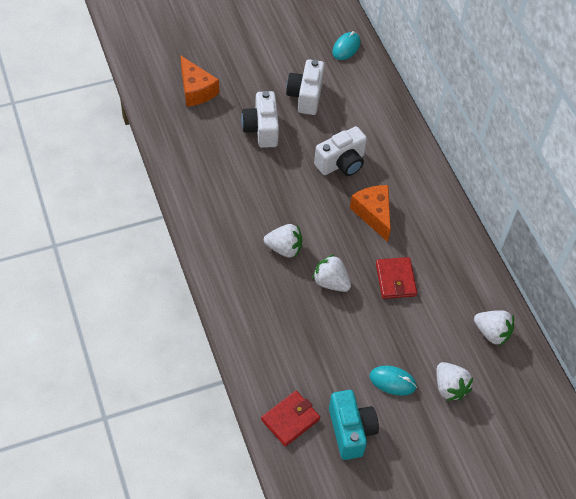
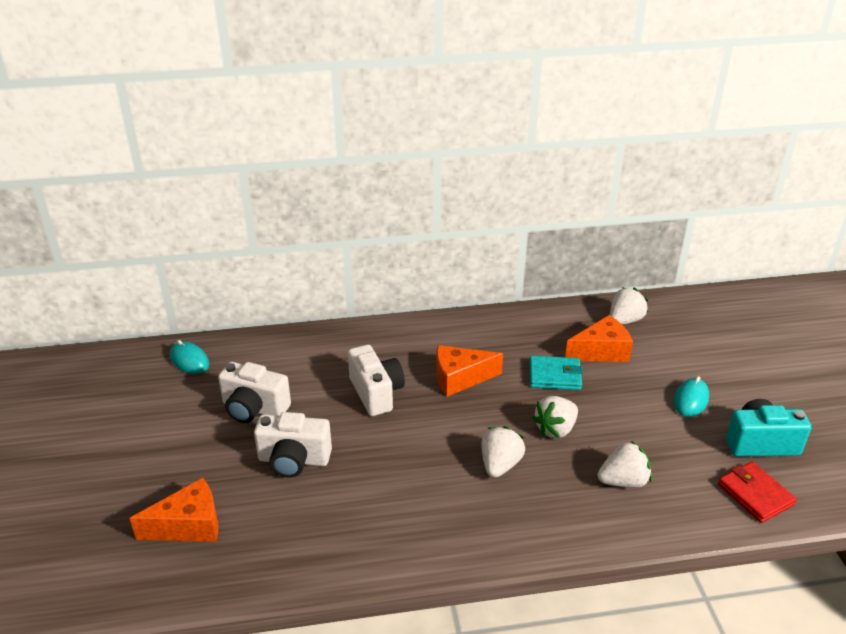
camera: 75 degrees left, 20 degrees down
(395, 279) = (555, 376): red wallet -> turquoise wallet
(439, 314) = (601, 351): none -> orange cheese
(449, 387) = (693, 360): white strawberry -> white strawberry (623, 481)

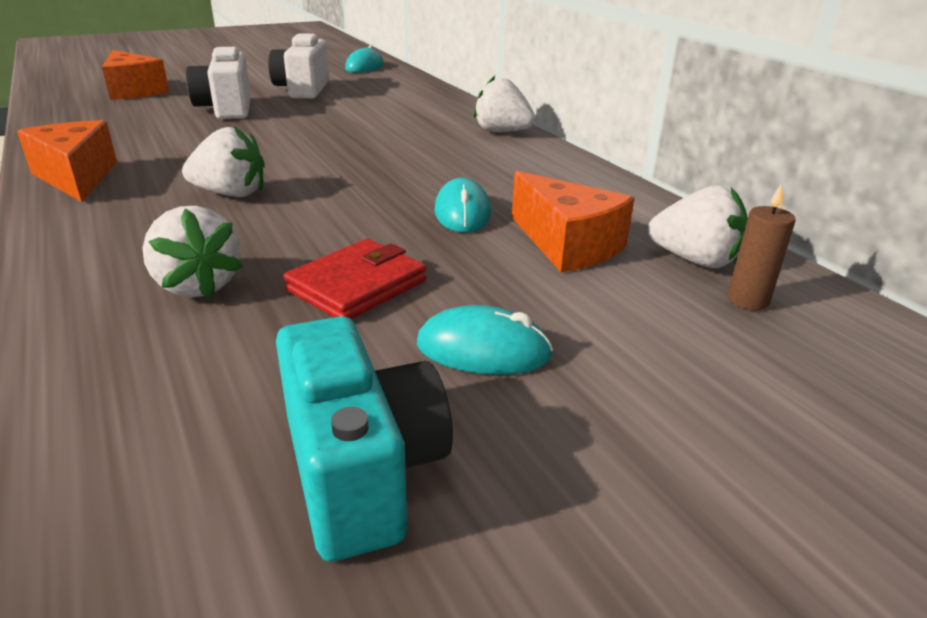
camera: 70 degrees right, 5 degrees down
(376, 393) = (354, 125): white camera -> none
(460, 378) = (410, 158): orange cheese -> orange cheese (76, 177)
(555, 376) = (462, 213): turquoise wallet -> turquoise mouse
(555, 429) = (323, 223): white strawberry -> white strawberry (502, 132)
(661, 321) = (747, 300): none -> brown candle
(755, 494) = (150, 463): red wallet -> red wallet (357, 286)

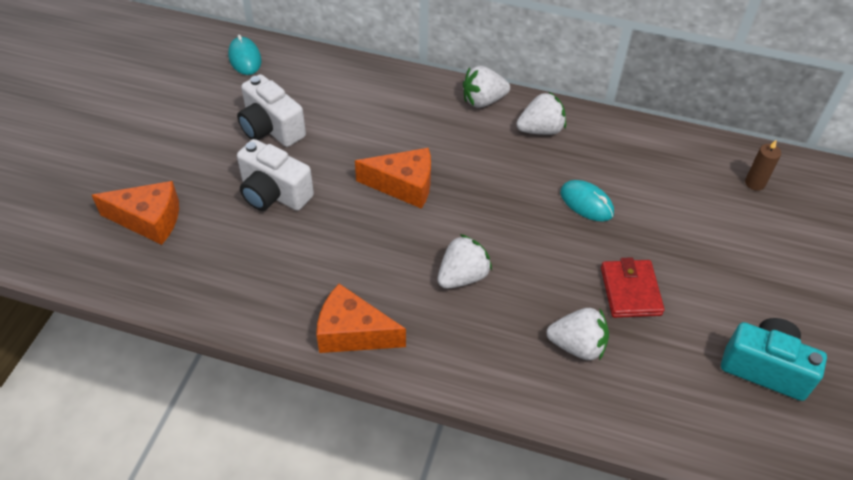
camera: 45 degrees left, 20 degrees up
(483, 350) = (720, 287): turquoise mouse -> none
(567, 244) = (658, 194): orange cheese -> orange cheese (404, 185)
(695, 260) = (711, 168): white strawberry -> white strawberry (540, 130)

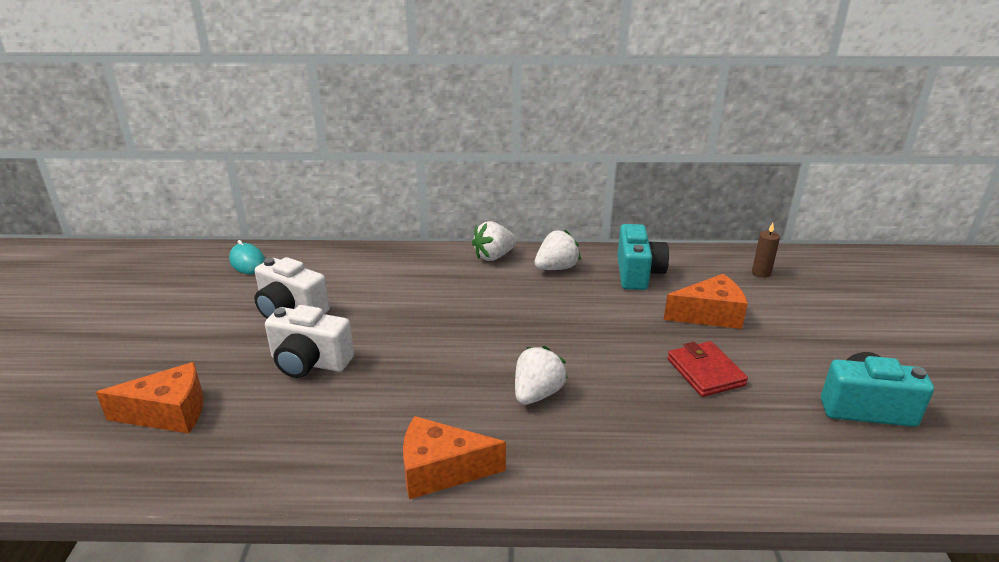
camera: 15 degrees left, 20 degrees down
(404, 185) = (445, 331): orange cheese -> orange cheese (709, 315)
(577, 346) = (682, 429): white strawberry -> none
(586, 203) = (626, 313): turquoise mouse -> none
(622, 155) = (638, 273): none -> turquoise camera

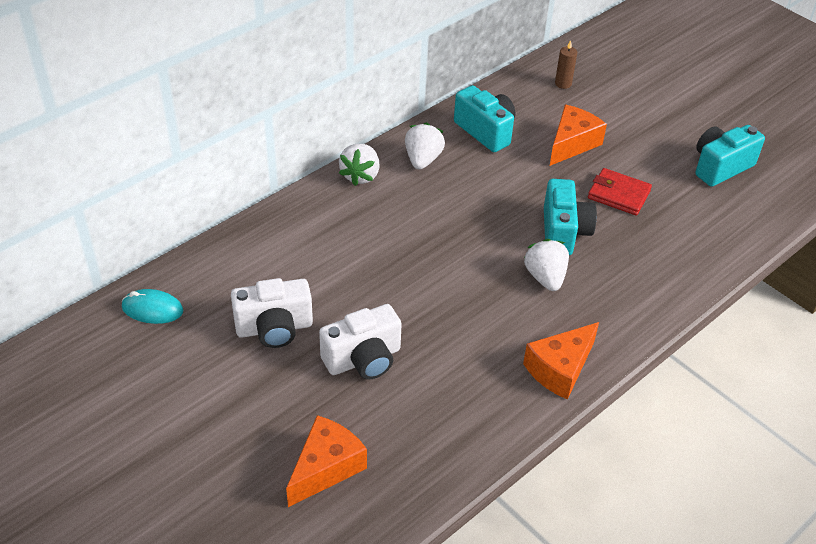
camera: 45 degrees left, 15 degrees up
(606, 371) = (563, 232): none -> turquoise camera

